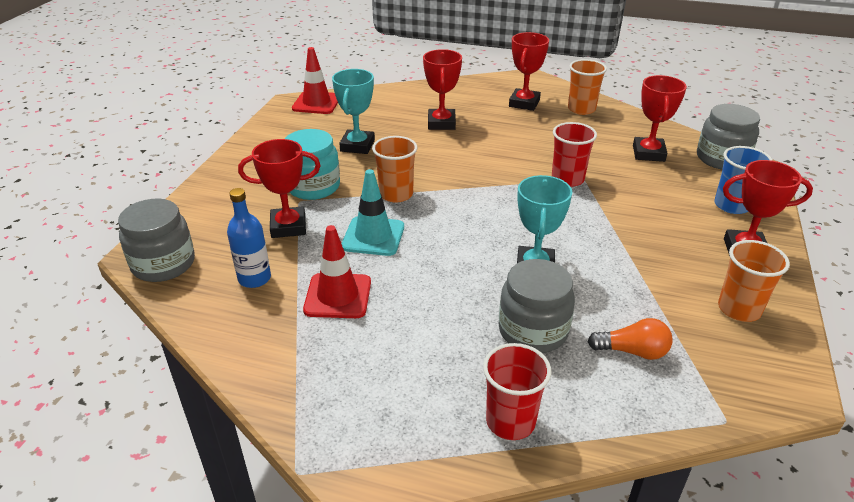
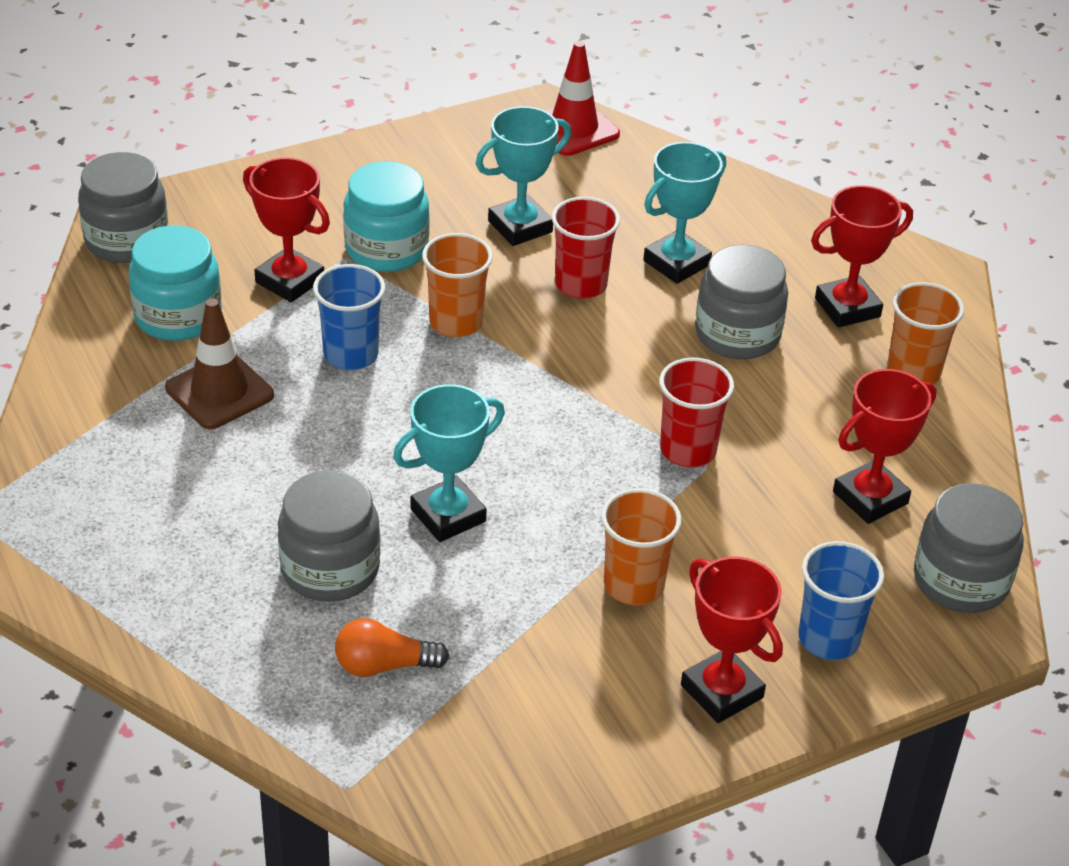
camera: 45 degrees right, 5 degrees up
(254, 278) = (178, 316): blue bottle -> turquoise jar
(338, 296) = (219, 392): red traffic cone -> brown traffic cone
(373, 236) = (351, 354): turquoise traffic cone -> blue cup
(441, 123) = (676, 263): red trophy -> turquoise trophy
(507, 132) = (737, 334): none -> grey jar
(510, 421) = (173, 619): red cup -> red cup (581, 284)
(632, 351) = (384, 665): orange light bulb -> orange light bulb turned 120 degrees clockwise
(739, 309) = (574, 730): orange cup -> orange cup (634, 585)

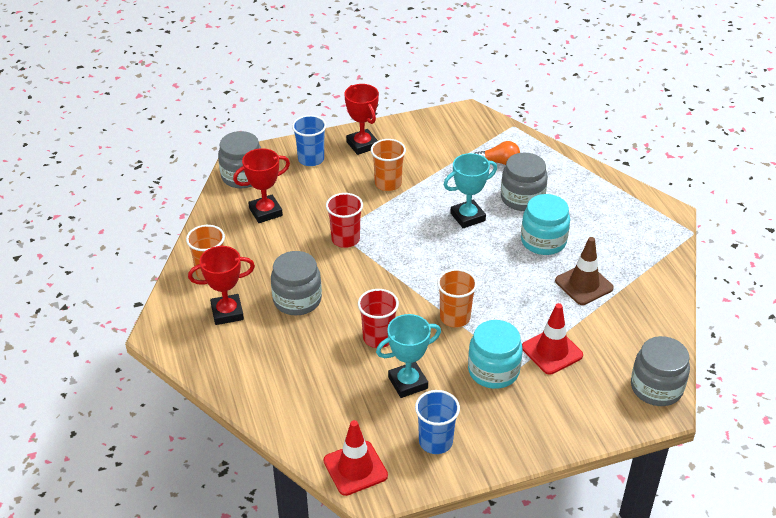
camera: 170 degrees left, 0 degrees up
(178, 316) = (614, 331): turquoise jar -> turquoise jar (543, 241)
(289, 281) = (552, 351): red trophy -> red traffic cone
(351, 354) = (514, 301): blue cup -> blue cup (435, 441)
(676, 263) = (316, 349): turquoise trophy -> none

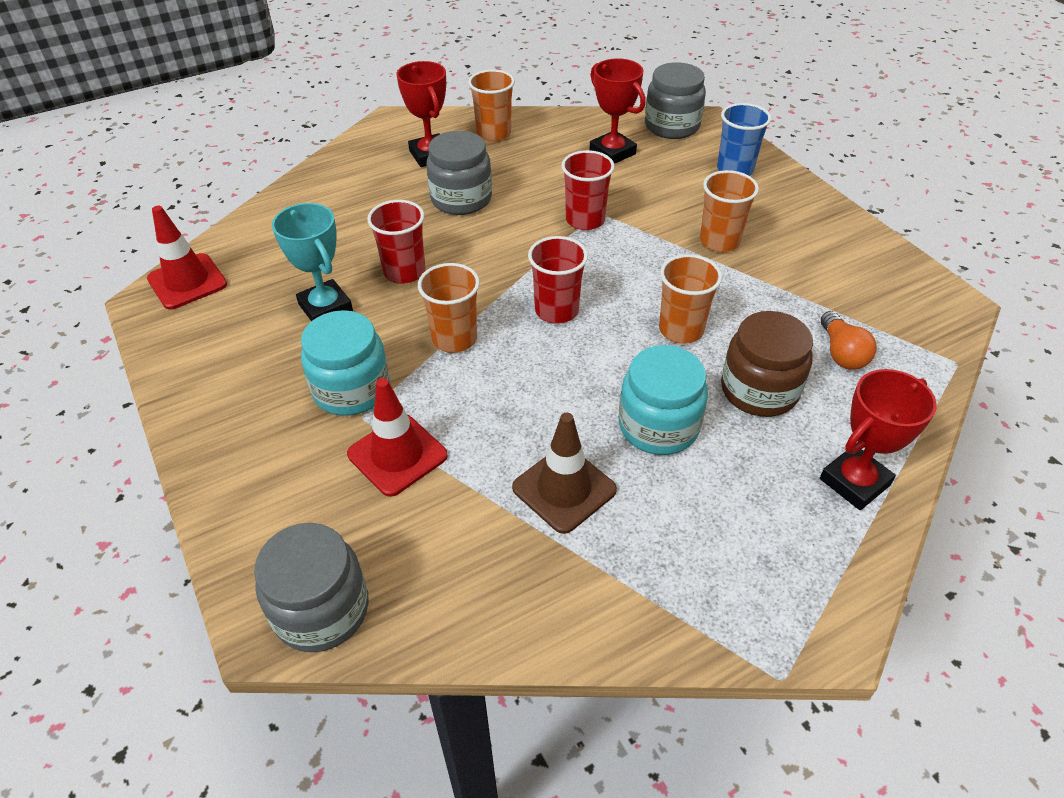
camera: 80 degrees right, 5 degrees up
(362, 145) = (793, 207): red trophy -> red trophy (854, 482)
(435, 441) = (222, 344): blue cup -> none
(438, 267) = (556, 310): none -> red cup
(467, 217) = (681, 330): turquoise trophy -> orange cup
(522, 198) = (759, 390): grey jar -> brown jar

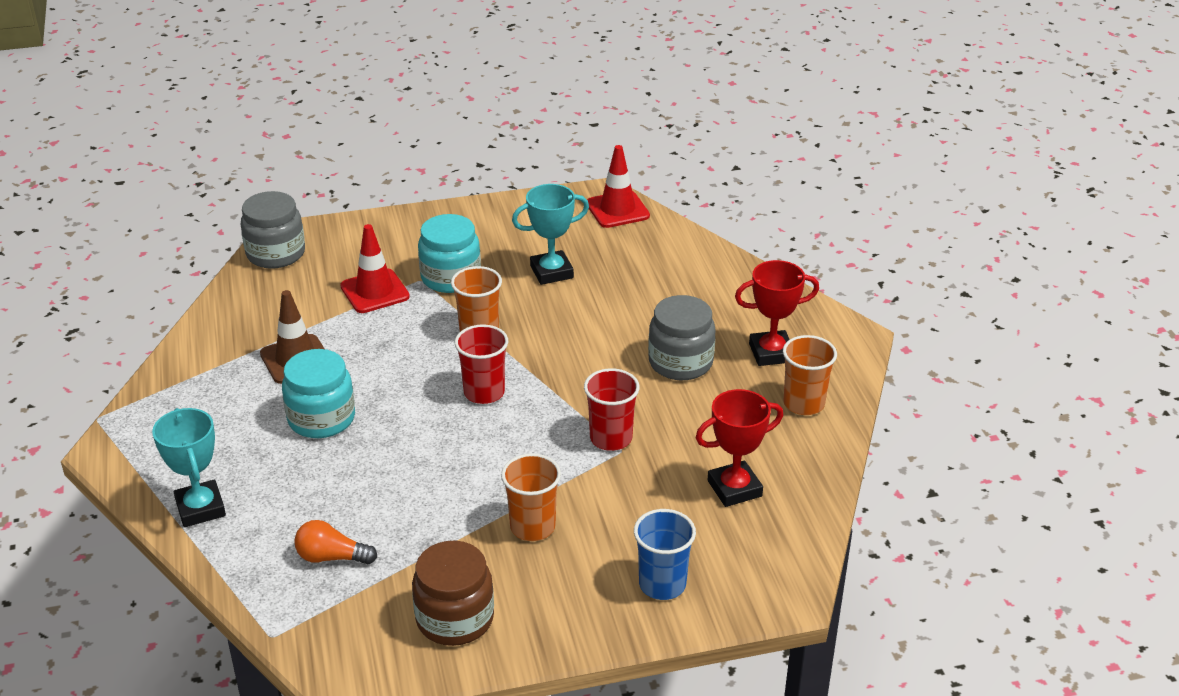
camera: 105 degrees right, 10 degrees down
(404, 272) = (579, 316): red cup -> none
(672, 126) = (780, 557): grey jar -> none
(681, 330) = (419, 461): orange cup -> none
(759, 390) = (322, 487): brown jar -> brown jar (455, 619)
(854, 482) = (200, 508): red trophy -> turquoise trophy

